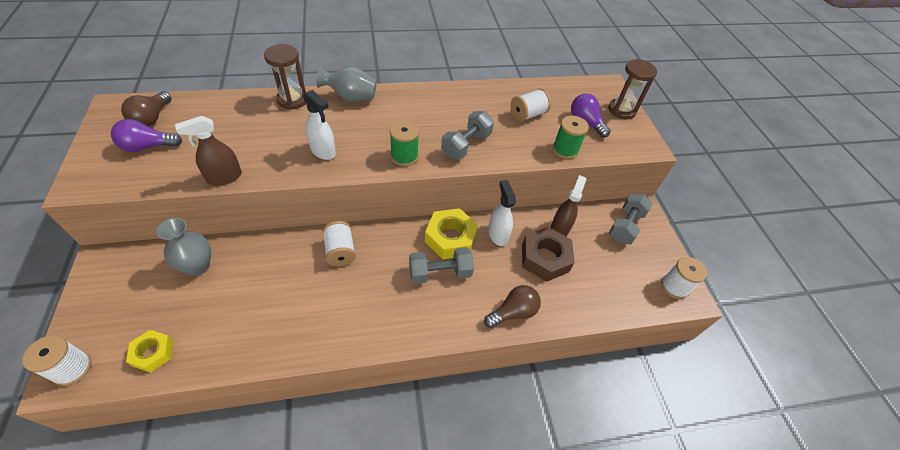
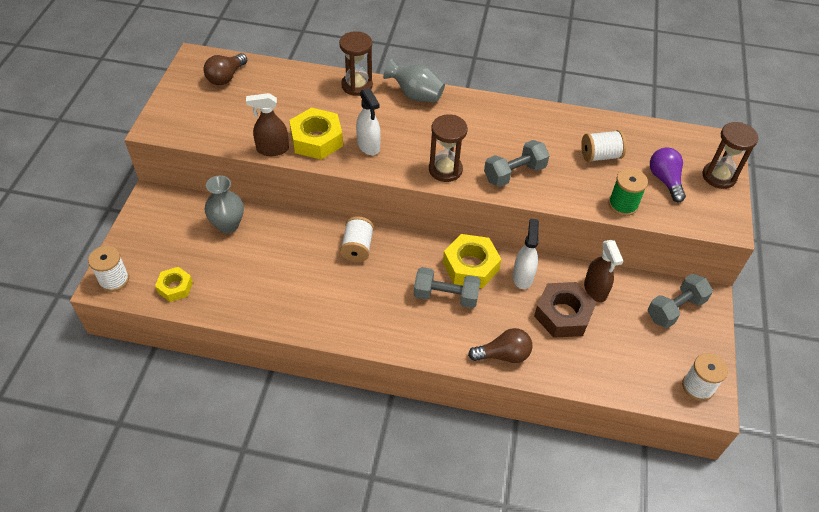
camera: 25 degrees right, 0 degrees up
(148, 147) = (216, 104): purple light bulb -> none
(268, 157) = (316, 140): none -> yellow nut
(404, 156) = (445, 170): green spool -> brown hourglass
(560, 228) = (595, 290): brown spray bottle -> brown spray bottle turned 120 degrees clockwise

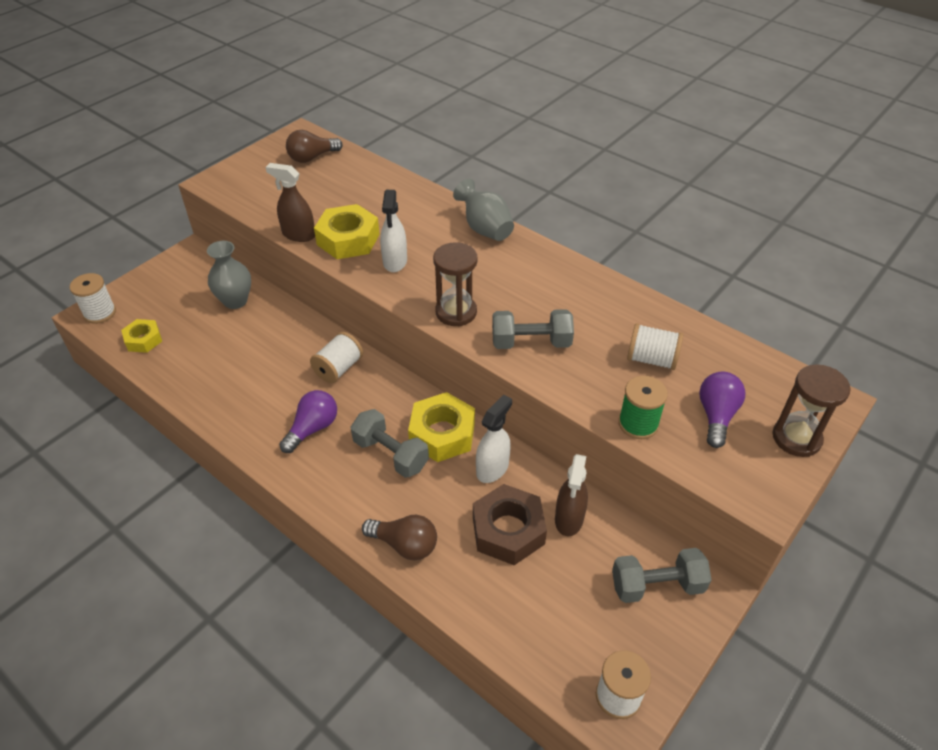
camera: 30 degrees right, 5 degrees down
(357, 85) = (431, 201): brown hourglass -> none
(374, 301) = (312, 428): none -> purple light bulb

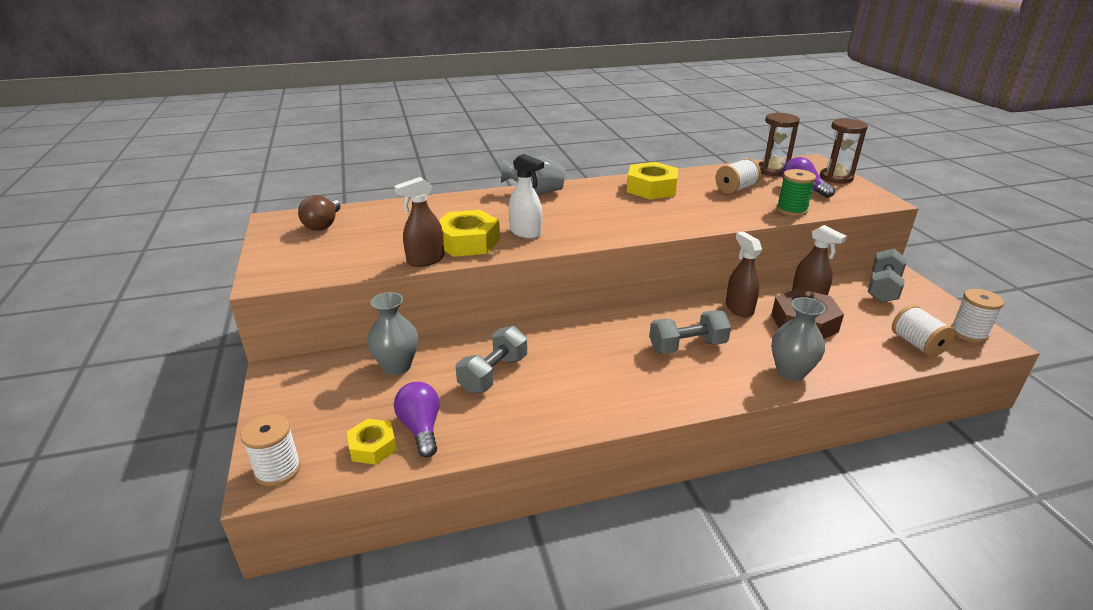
camera: 55 degrees left, 15 degrees down
(312, 428) = (621, 375): purple light bulb -> purple light bulb (421, 428)
(338, 368) = (561, 339): white spool -> white spool (917, 344)
(405, 545) = (791, 372): brown light bulb -> grey vase
(442, 433) = (685, 316): yellow nut -> yellow nut (651, 188)
(456, 312) = (617, 229): brown hourglass -> brown hourglass (772, 171)
(492, 468) = (739, 308): white spray bottle -> brown spray bottle
(531, 343) = (681, 215): grey dumbbell -> grey dumbbell (493, 374)

